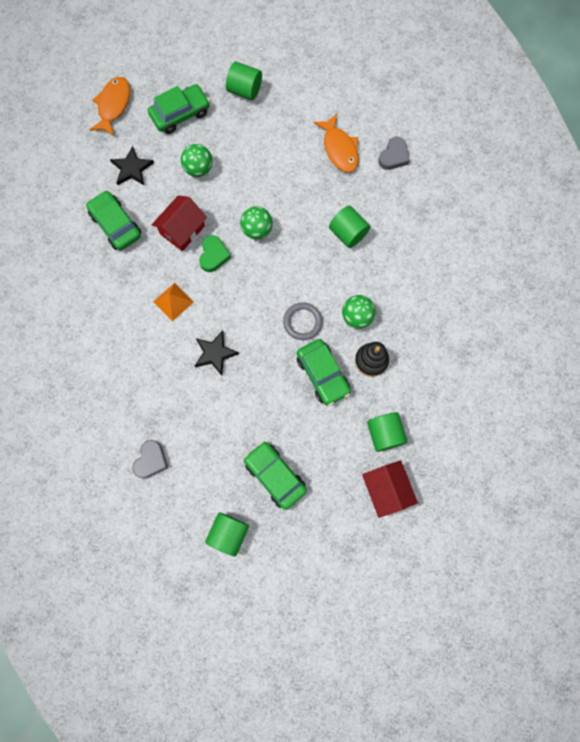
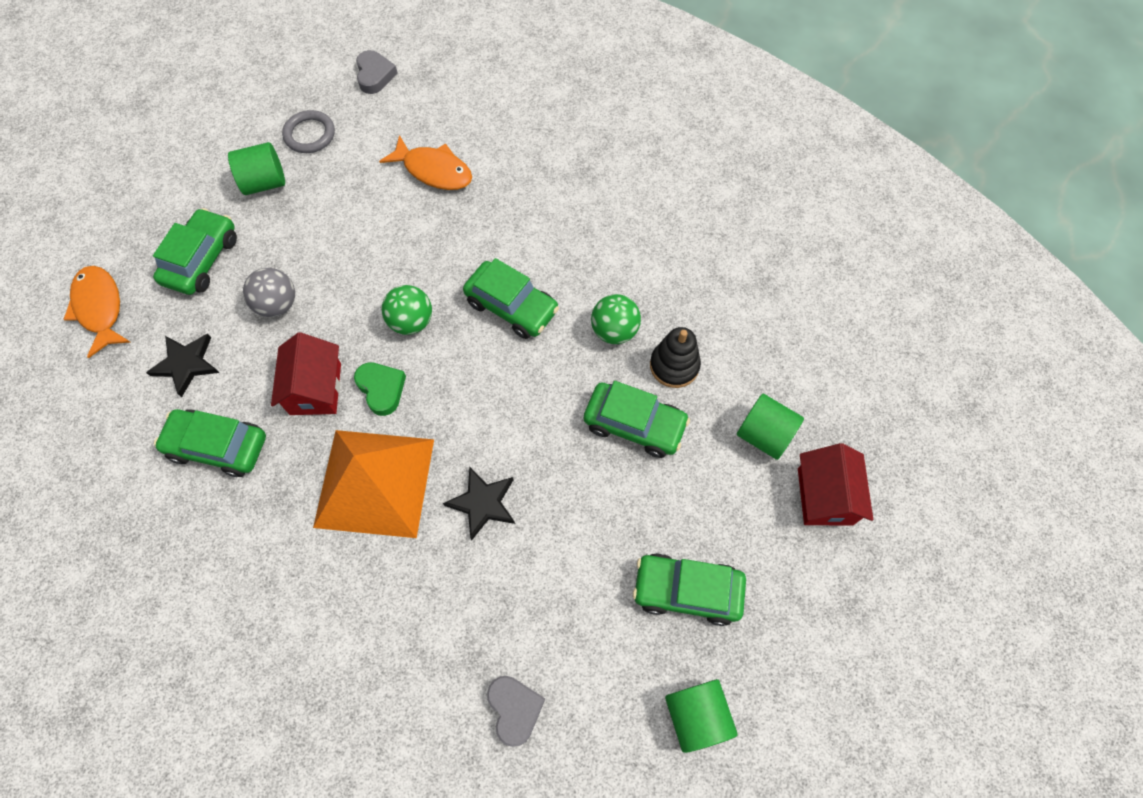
camera: 40 degrees left, 10 degrees down
(173, 301) = (375, 482): orange pyramid -> orange pyramid, size x2.19
(198, 168) = (277, 304): green ball -> grey ball
(302, 322) = (558, 384): grey ring -> grey ring (310, 134)
(315, 261) = (511, 306): none -> green car
(348, 233) = (523, 250): green cylinder -> none
(386, 489) = (825, 496): red house -> red house turned 60 degrees clockwise
(393, 156) = (502, 138): grey heart -> grey heart (375, 75)

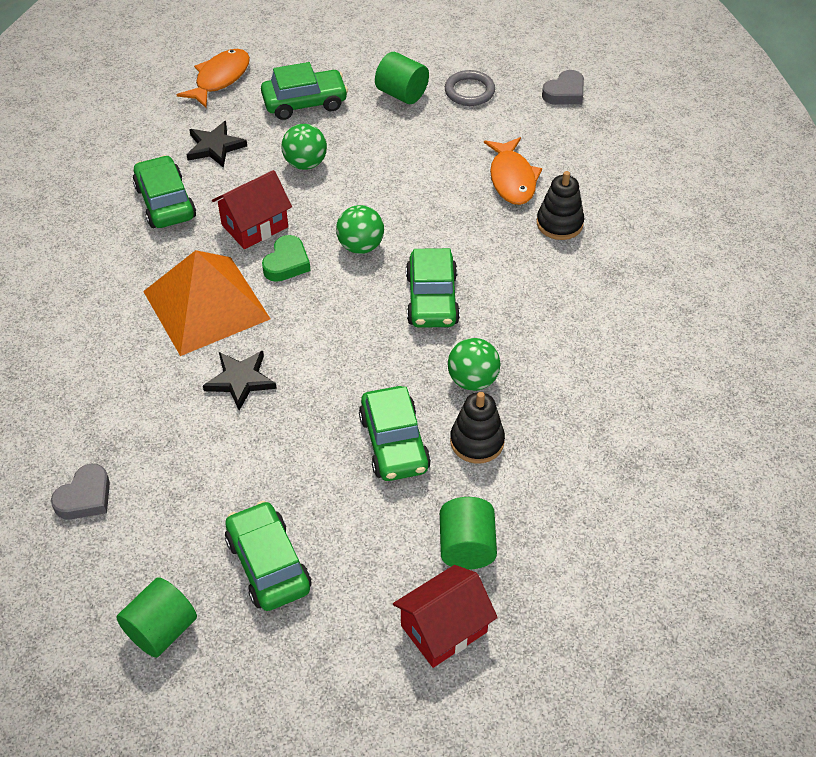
camera: 55 degrees right, 15 degrees down
(277, 304) = (305, 163): grey ball -> green ball
(508, 171) = (559, 223): none -> black stacking toy

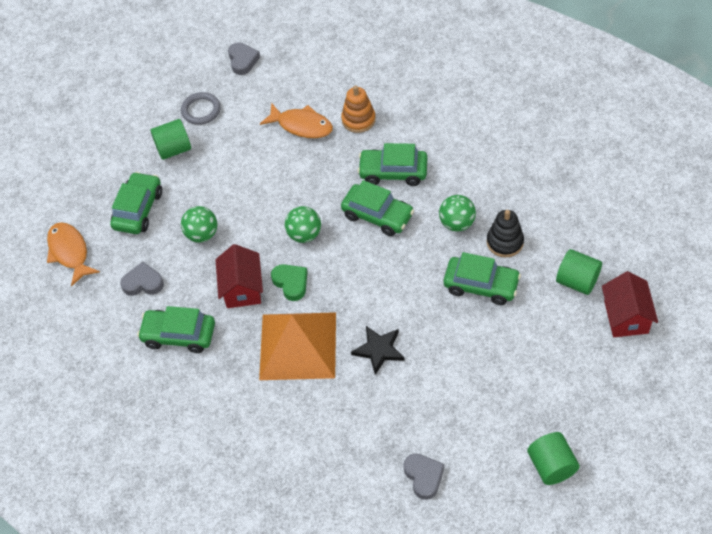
camera: 55 degrees left, 5 degrees up
(215, 147) = (143, 283): black star -> grey heart
(268, 564) = (534, 389): green car -> green car (393, 172)
(559, 223) = (358, 120): black stacking toy -> orange stacking toy

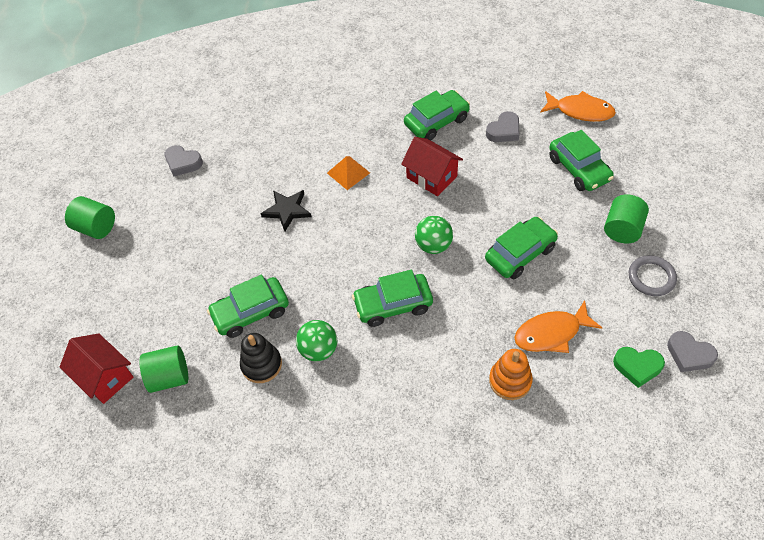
camera: 135 degrees right, 0 degrees up
(202, 234) = (509, 188): green ball -> none
(291, 283) = (401, 205): green heart -> green heart (637, 367)
(298, 345) = (348, 173): orange pyramid -> orange pyramid, size x0.46
(393, 172) = (421, 354): green car -> green car (520, 254)

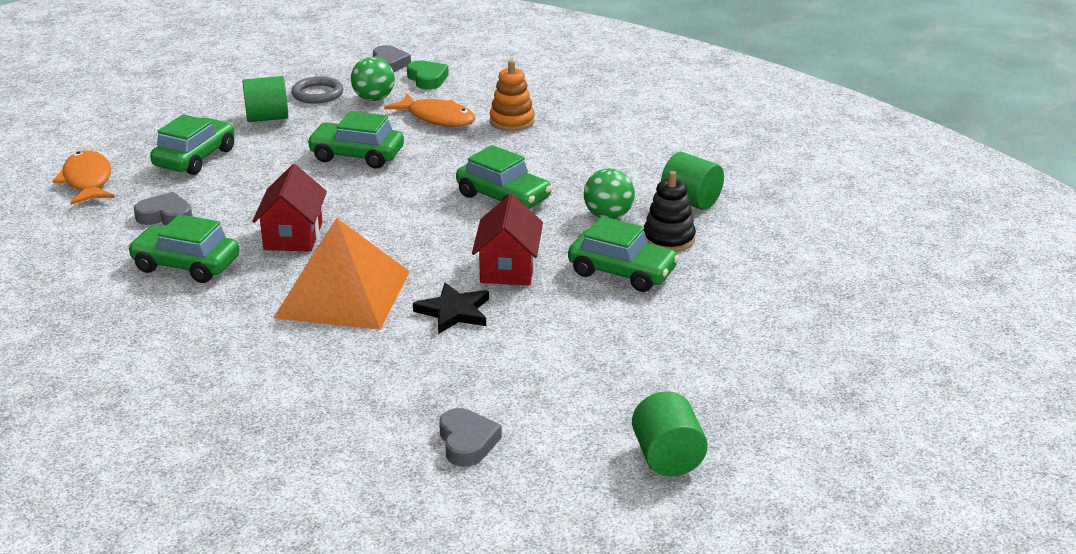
camera: 130 degrees left, 25 degrees down
(105, 377) = (823, 325): red house -> red house (508, 268)
(169, 377) = (760, 285): green cylinder -> green cylinder (691, 201)
(348, 173) = (343, 294): orange pyramid -> orange pyramid, size x2.19
(433, 245) = (399, 202): green ball -> green ball (374, 99)

